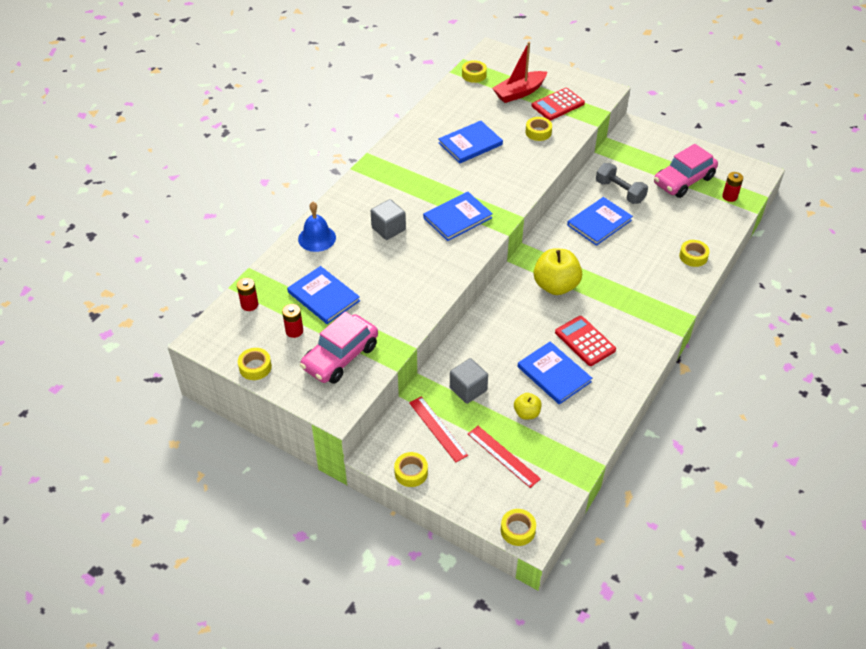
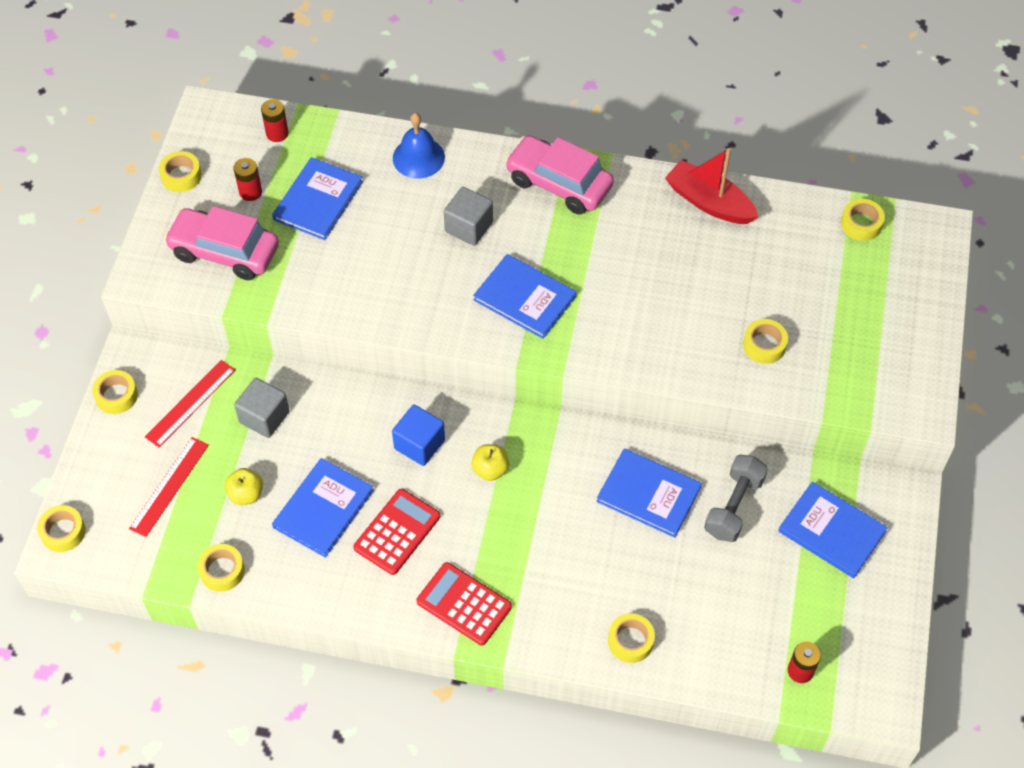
camera: 70 degrees right, 10 degrees up
(470, 144) = (692, 267): blue book -> blue book (831, 531)
(519, 92) = (850, 294): red boat -> red boat (709, 202)
(523, 314) = (419, 444): none -> blue cube
(555, 286) = (490, 469): yellow apple -> yellow apple, size x0.52
(558, 105) = (847, 354): red calculator -> red calculator (464, 604)
(583, 440) = (222, 571): none -> yellow tape
(683, 180) = (807, 593): pink car -> pink car (559, 183)

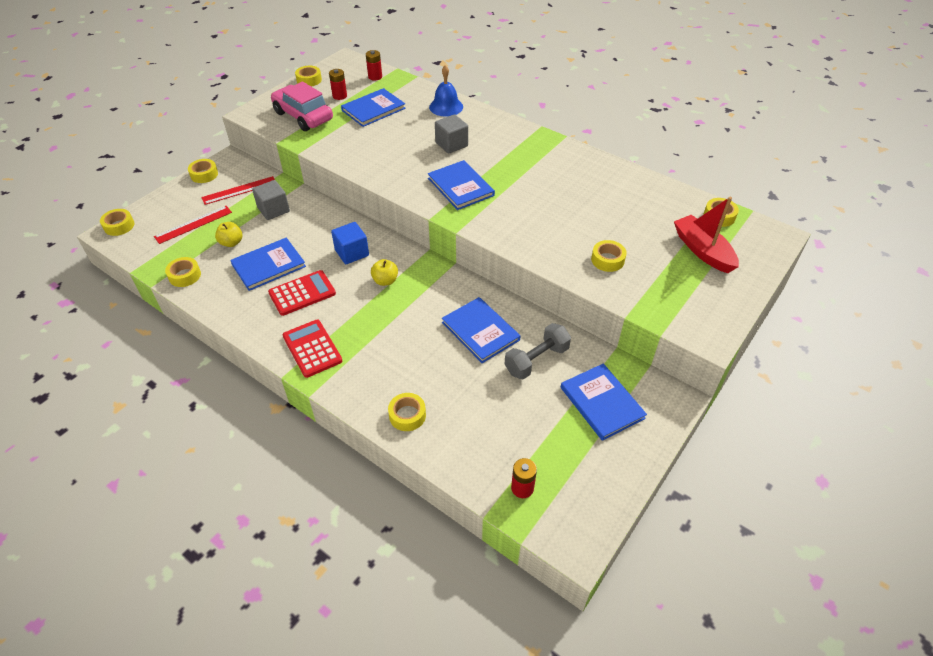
camera: 25 degrees right, 10 degrees down
(559, 183) = (522, 140): pink car -> none
(709, 202) = (615, 175): red boat -> red boat (702, 251)

